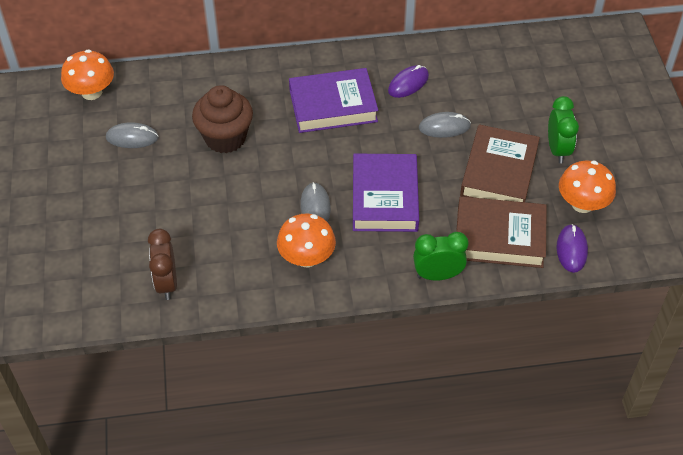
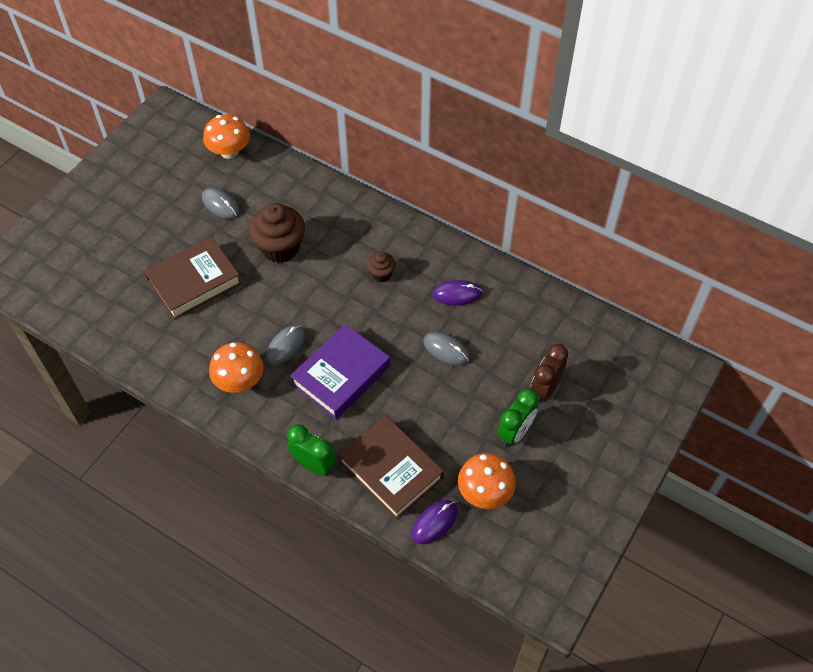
camera: 40 degrees right, 5 degrees up
(166, 283) = (133, 331): brown clock -> brown clock (545, 388)
(333, 106) = (381, 274): purple book -> brown cupcake
(499, 172) = (448, 417): brown book -> brown book (194, 282)

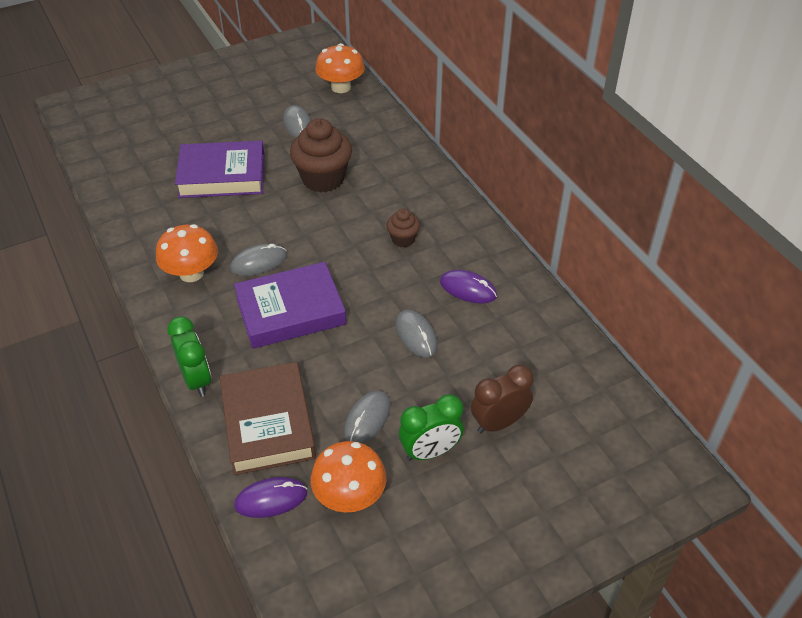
camera: 30 degrees right, 10 degrees down
(194, 282) = (222, 175): brown book -> purple book
(457, 431) = (367, 419): none -> grey mouse

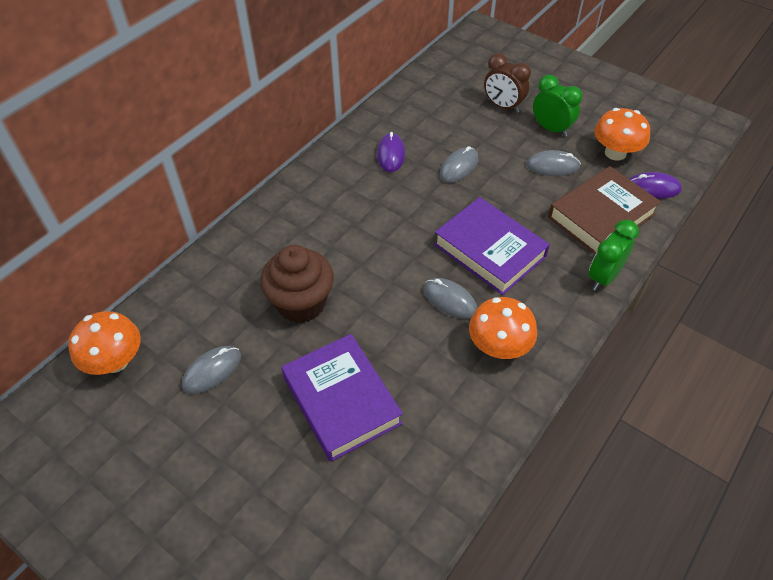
camera: 115 degrees left, 5 degrees up
(271, 499) = (652, 188): purple mouse -> purple mouse turned 45 degrees counterclockwise
(403, 239) = (356, 211): brown cupcake -> none

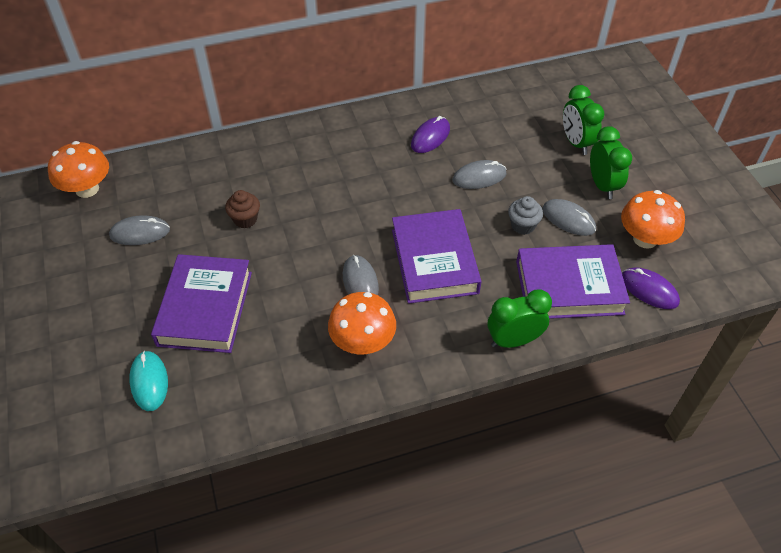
camera: 35 degrees right, 0 degrees up
(301, 303) = (245, 219): brown cupcake -> brown cupcake, size x0.51
(355, 497) = (149, 382): none -> turquoise mouse
(503, 106) = (576, 143): brown clock -> green clock
(526, 188) = (523, 225): none -> grey cupcake
(601, 216) = (569, 287): brown book -> purple book

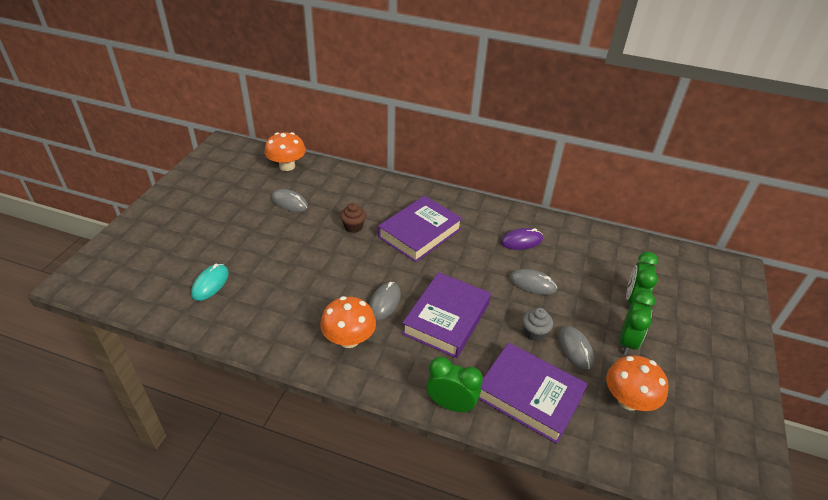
camera: 35 degrees right, 10 degrees down
(205, 308) = (280, 263): purple book -> purple book (419, 233)
(649, 290) = (595, 439): purple mouse -> none

